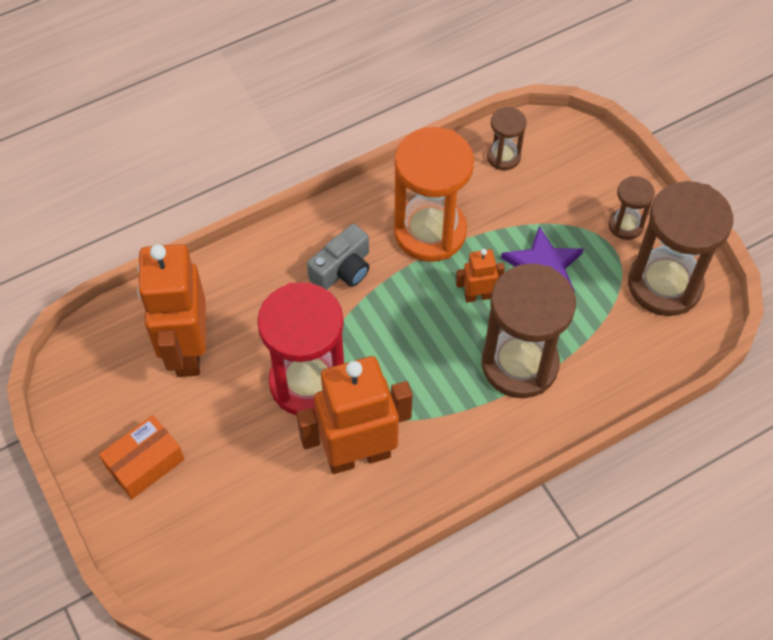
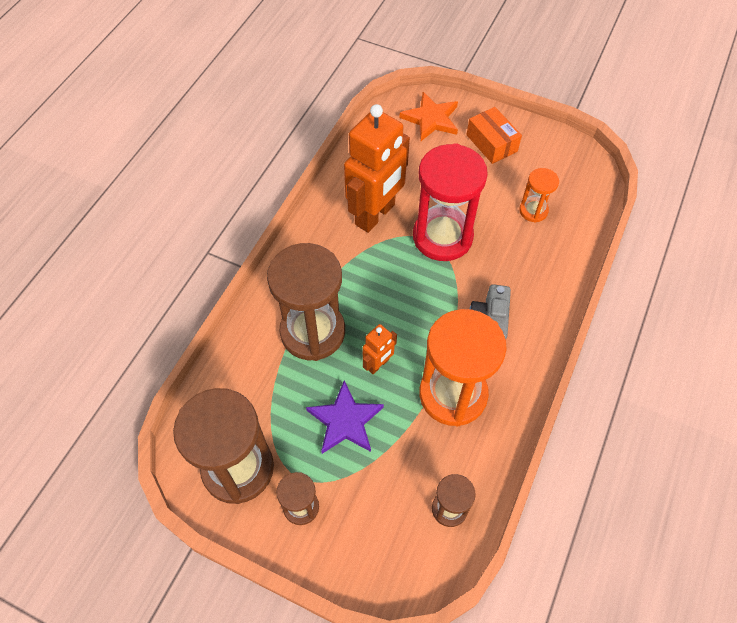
camera: 145 degrees right, 0 degrees up
(145, 463) = (491, 143): orange box -> orange box turned 45 degrees counterclockwise
(181, 547) = (431, 119): none -> orange star
(187, 351) = (533, 211): orange robot -> orange hourglass

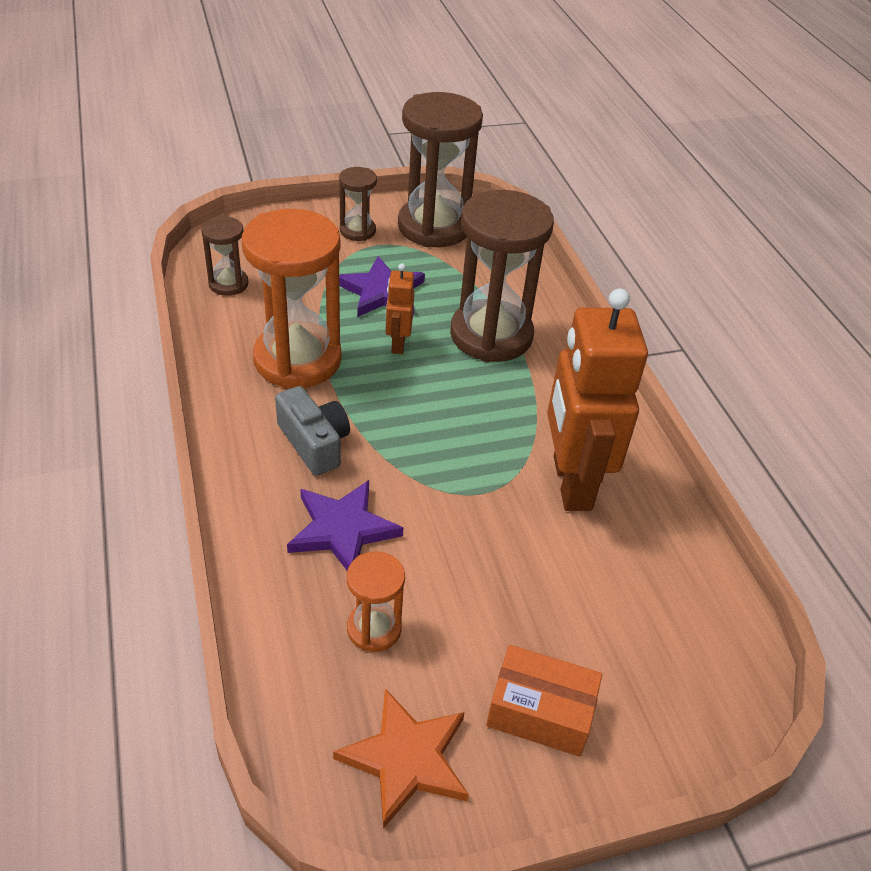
camera: 135 degrees right, 15 degrees down
(431, 119) = (673, 688): orange star -> orange star (406, 759)
(442, 237) = (463, 508): red hourglass -> none
(512, 263) = (342, 529): none -> purple star

